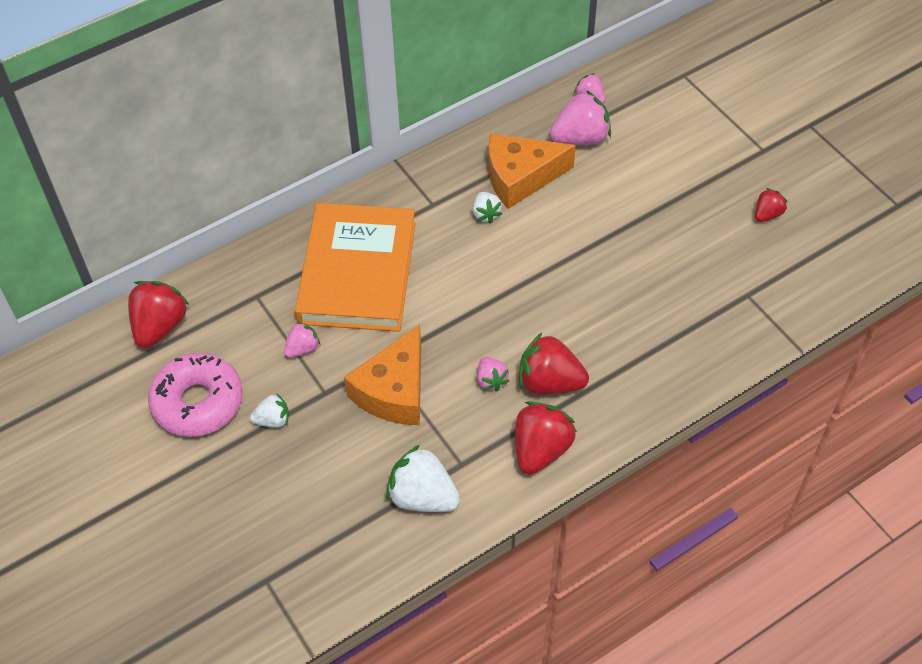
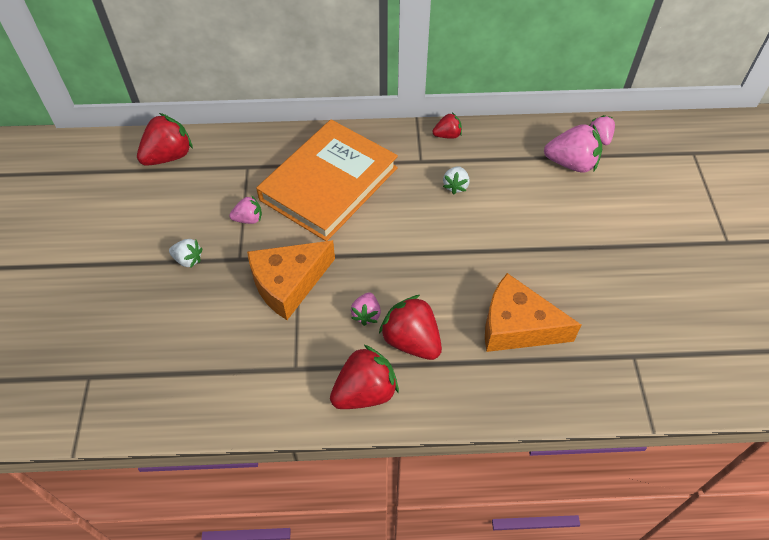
camera: 30 degrees right, 0 degrees up
(198, 402) = (150, 220): pink donut -> none
(423, 496) = (247, 378): white strawberry -> none
(520, 177) = (502, 171): orange cheese -> orange cheese (517, 326)
(767, 214) = (696, 296): red strawberry -> red strawberry (447, 135)

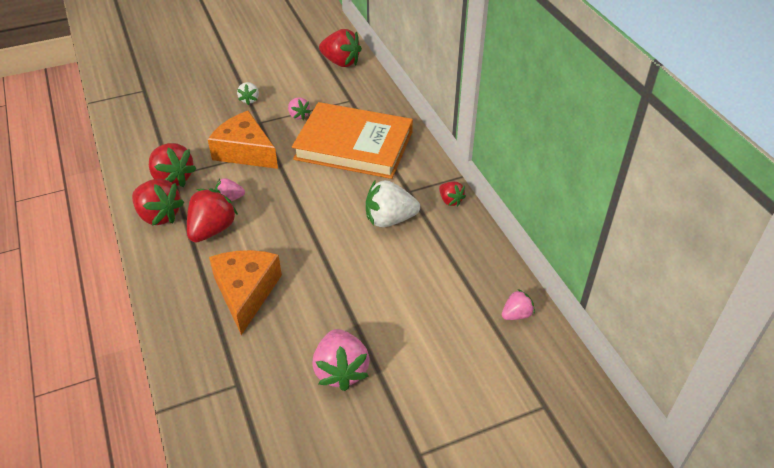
camera: 70 degrees right, 10 degrees down
(302, 367) = (173, 178): none -> red strawberry
(455, 186) = (389, 219): white strawberry -> white strawberry, size x1.82
(571, 163) = (464, 297): pink strawberry -> pink strawberry (341, 371)

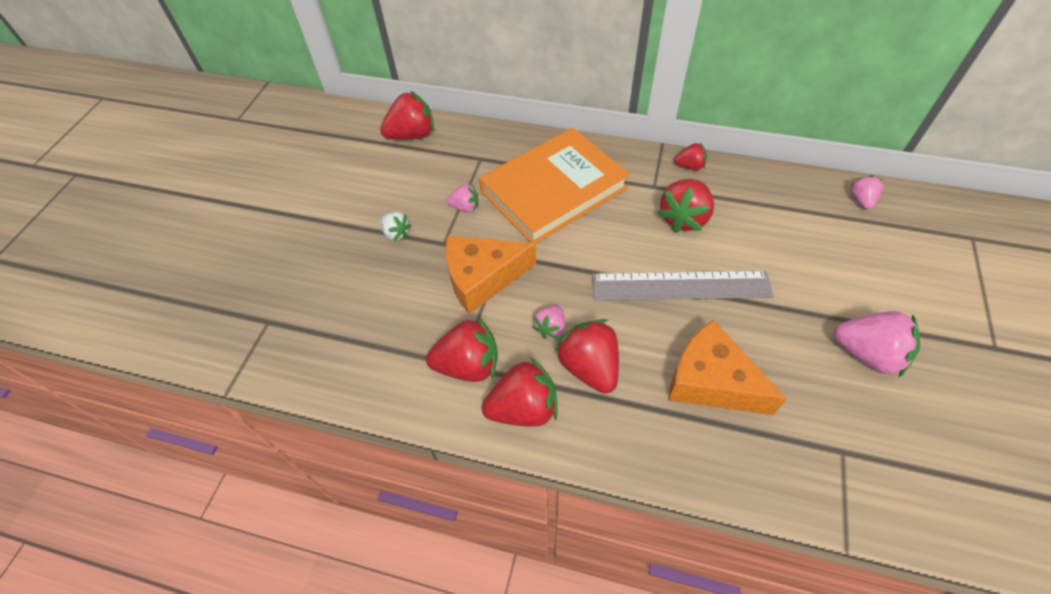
camera: 50 degrees left, 10 degrees up
(320, 244) = (680, 286): none -> grey ruler
(389, 219) = (684, 218): white strawberry -> red strawberry

